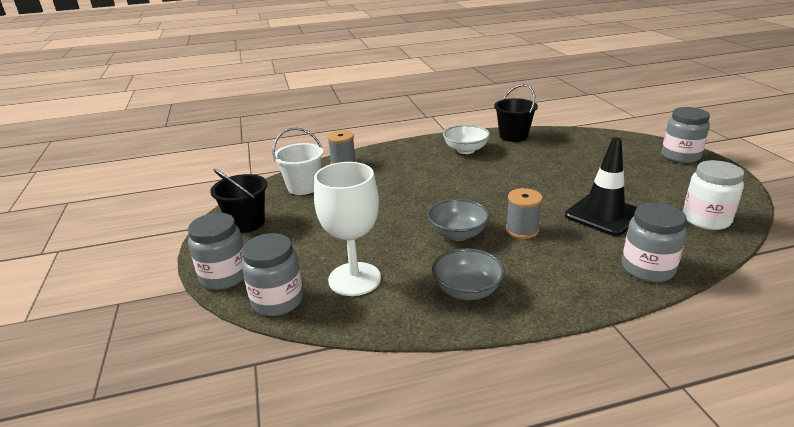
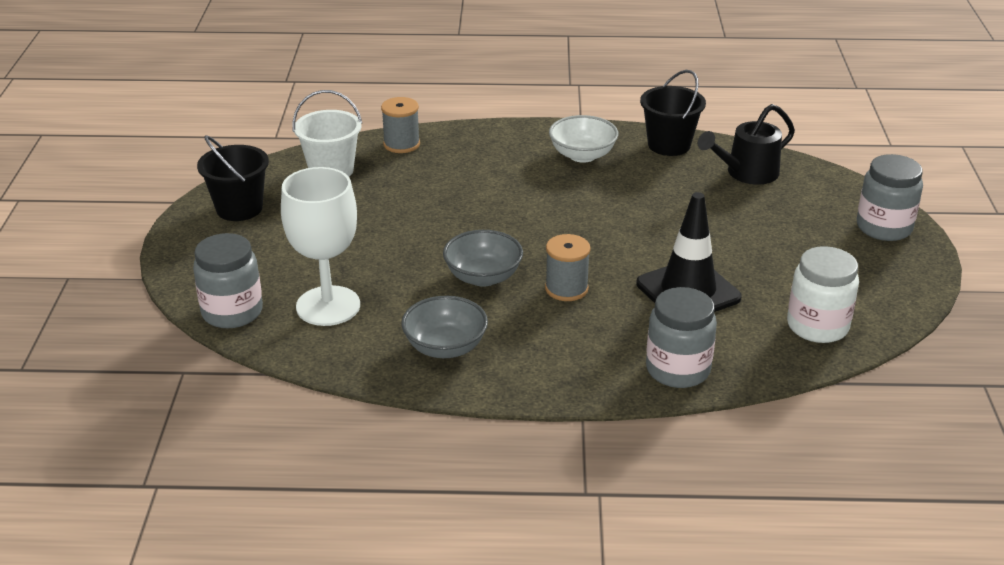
camera: 15 degrees right, 5 degrees up
(224, 276) = (187, 271): grey jar -> none
(572, 142) = (746, 173): none -> black watering can

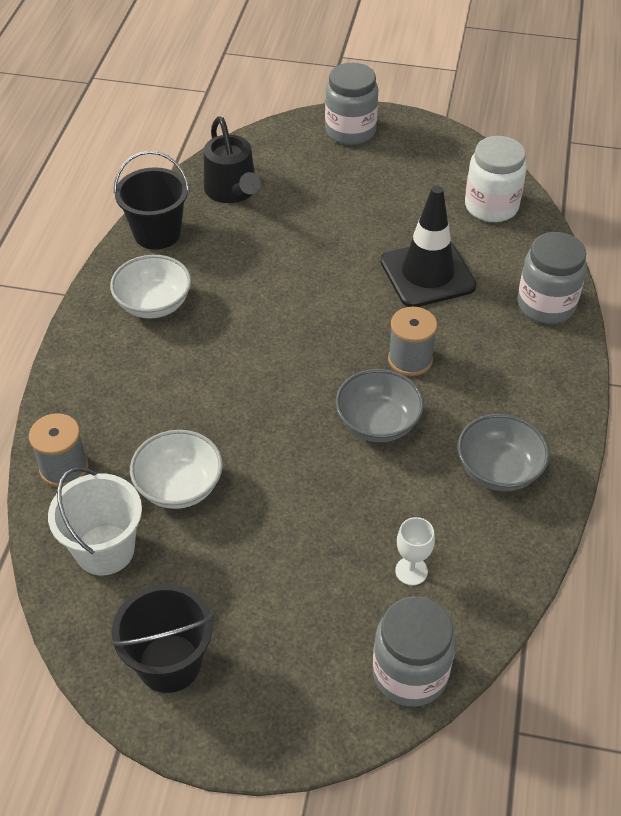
camera: 80 degrees left, 15 degrees up
(328, 306) = (411, 571): white goblet -> white goblet, size x0.43
(394, 192) = (179, 486): none -> white bowl

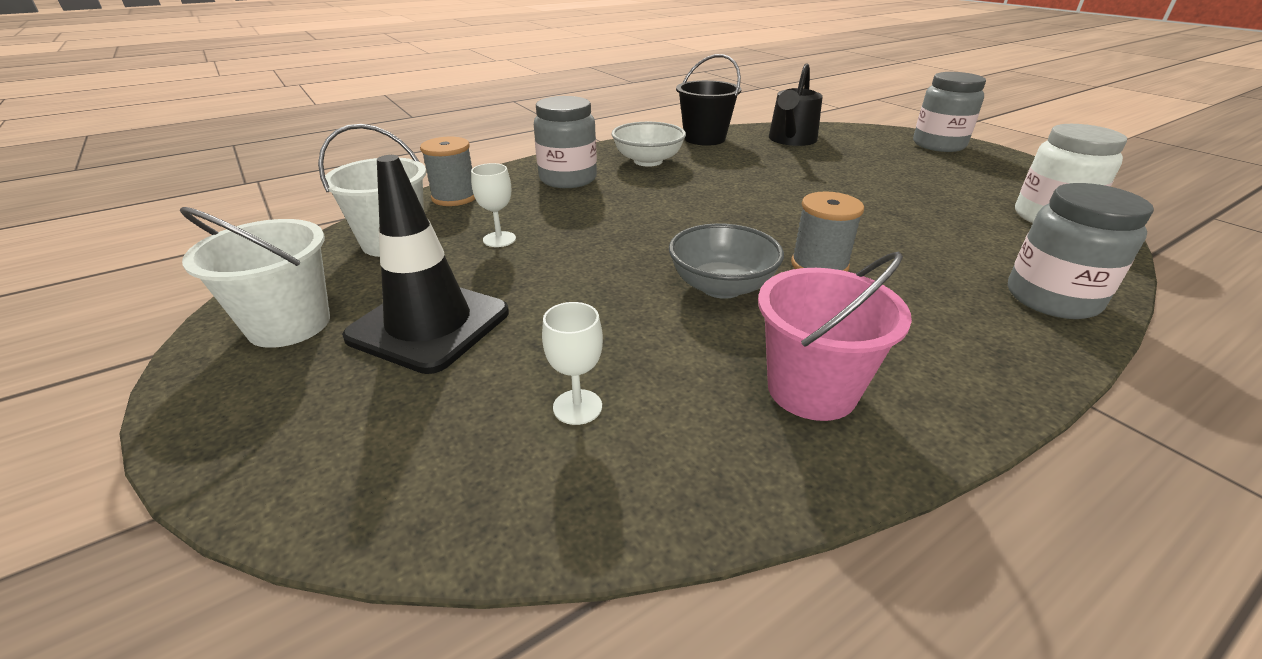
camera: 45 degrees right, 15 degrees down
(169, 663) = (289, 324): black bucket -> white bucket
(179, 486) = (499, 239): white bowl -> white goblet
(410, 673) = (418, 498): grey jar -> grey jar (568, 179)
(427, 274) = (915, 227): black traffic cone -> black traffic cone (429, 325)
(498, 470) = (811, 389): grey bowl -> pink bucket

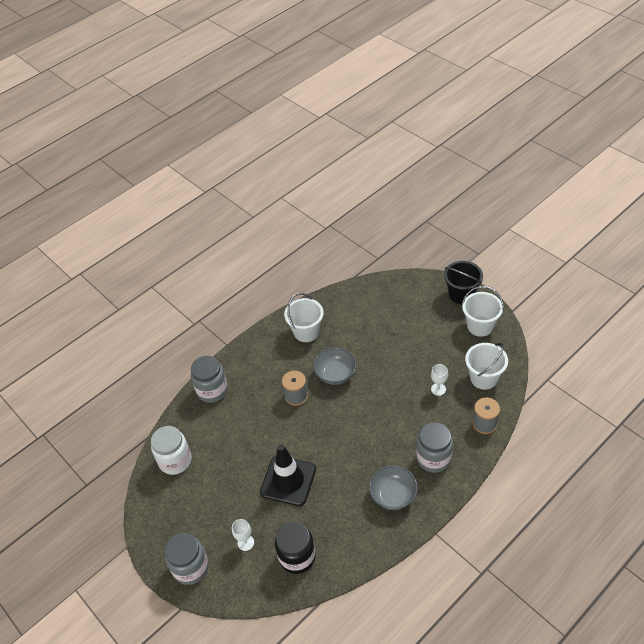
camera: 175 degrees right, 15 degrees up
(429, 325) = (433, 335): black traffic cone -> black traffic cone (288, 480)
(577, 407) = (371, 314): white goblet -> white goblet (245, 543)
(648, 161) = (393, 495): white bowl -> grey bowl
(704, 138) = (361, 548): black bucket -> black bucket (461, 294)
(791, 140) = (297, 557): black watering can -> black jar
(811, 389) = (306, 332): pink bucket -> white bucket

